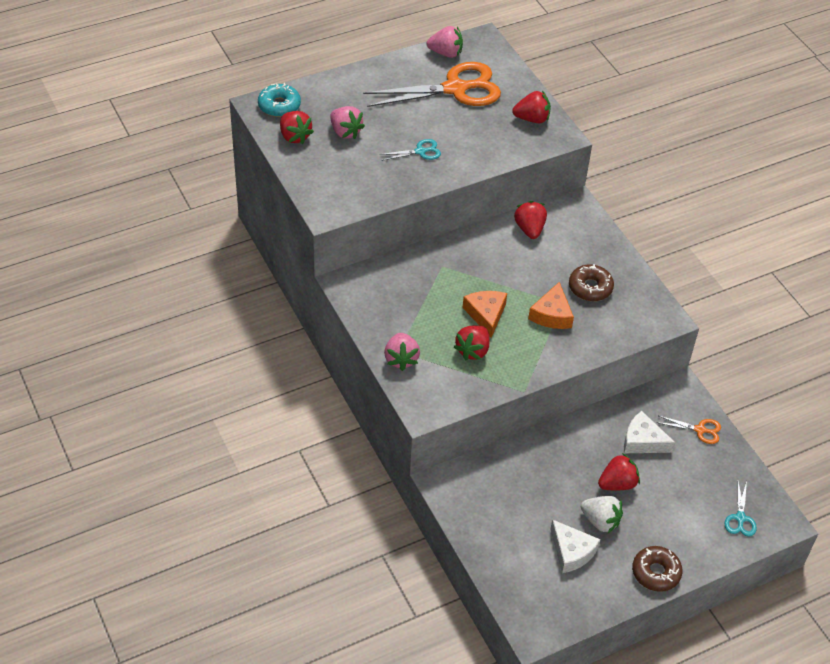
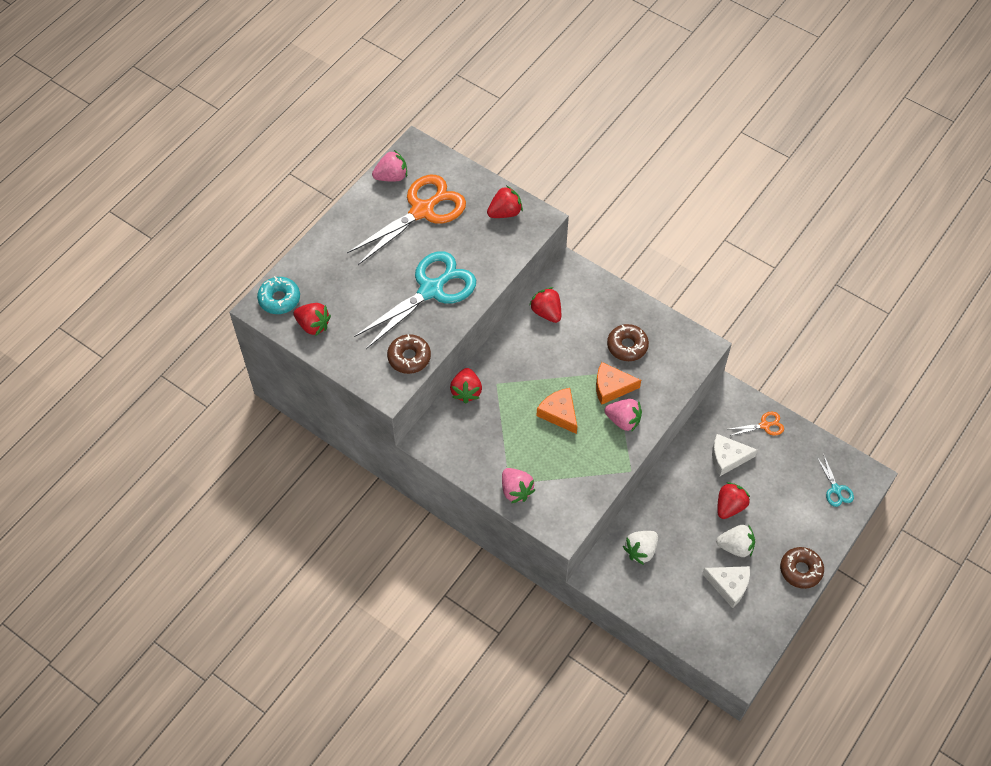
camera: 25 degrees left, 10 degrees up
(345, 132) = (354, 300): pink strawberry -> pink strawberry (623, 420)
(363, 195) = (409, 357): none -> brown donut
(420, 152) = (431, 290): turquoise scissors -> turquoise scissors, size x2.31
(473, 350) = (569, 453): red strawberry -> red strawberry (466, 391)
(501, 481) = (640, 551): none -> white strawberry
(552, 314) = (611, 387): orange cheese -> orange cheese turned 105 degrees clockwise

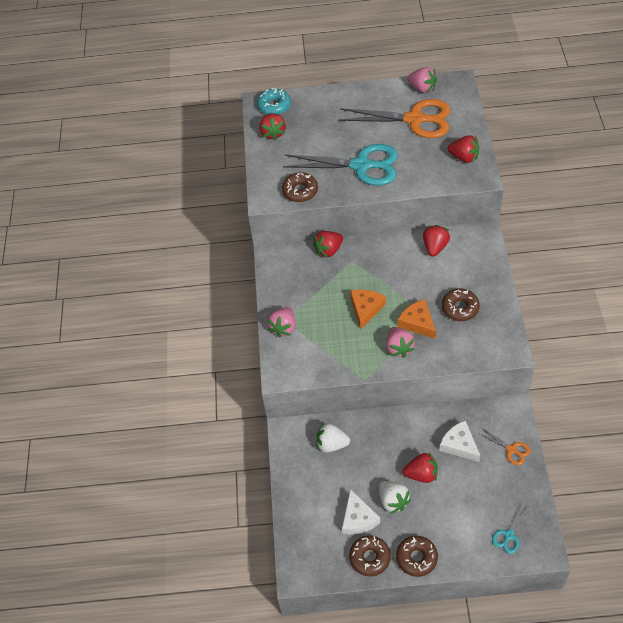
camera: 55 degrees right, 5 degrees down
(771, 604) = (370, 558): none -> brown donut

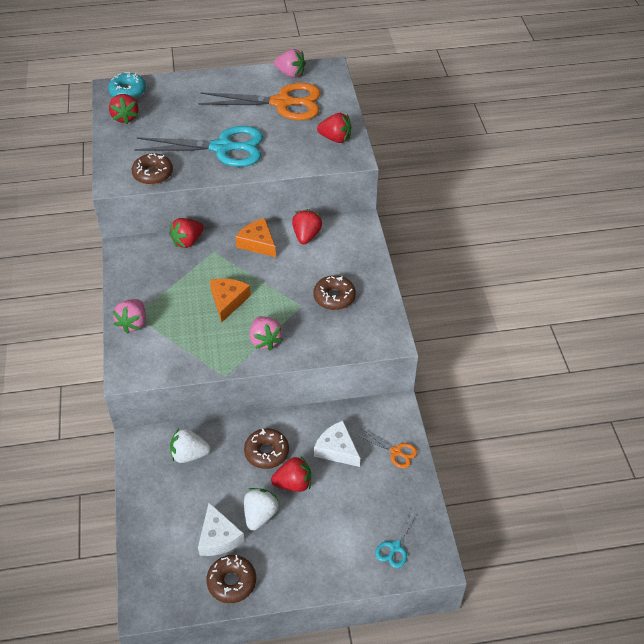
camera: 10 degrees left, 5 degrees down
(393, 501) = (260, 515): white strawberry -> white strawberry turned 120 degrees counterclockwise
(416, 558) = (287, 579): brown donut -> brown donut (266, 452)
(417, 322) = (287, 313): orange cheese -> orange cheese (258, 243)

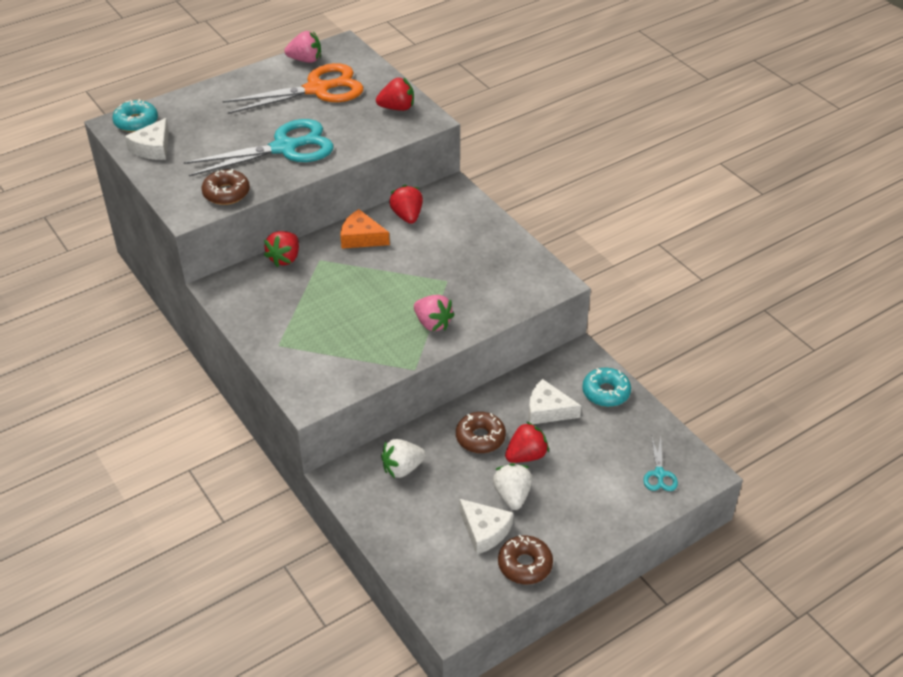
camera: 25 degrees left, 5 degrees down
(125, 117) = (153, 148): red strawberry -> white cheese
(133, 323) = (281, 353): pink strawberry -> none
(228, 301) = (368, 300): orange cheese -> none
(334, 297) = (474, 263): brown donut -> none
(396, 452) = (606, 392): orange scissors -> turquoise donut

